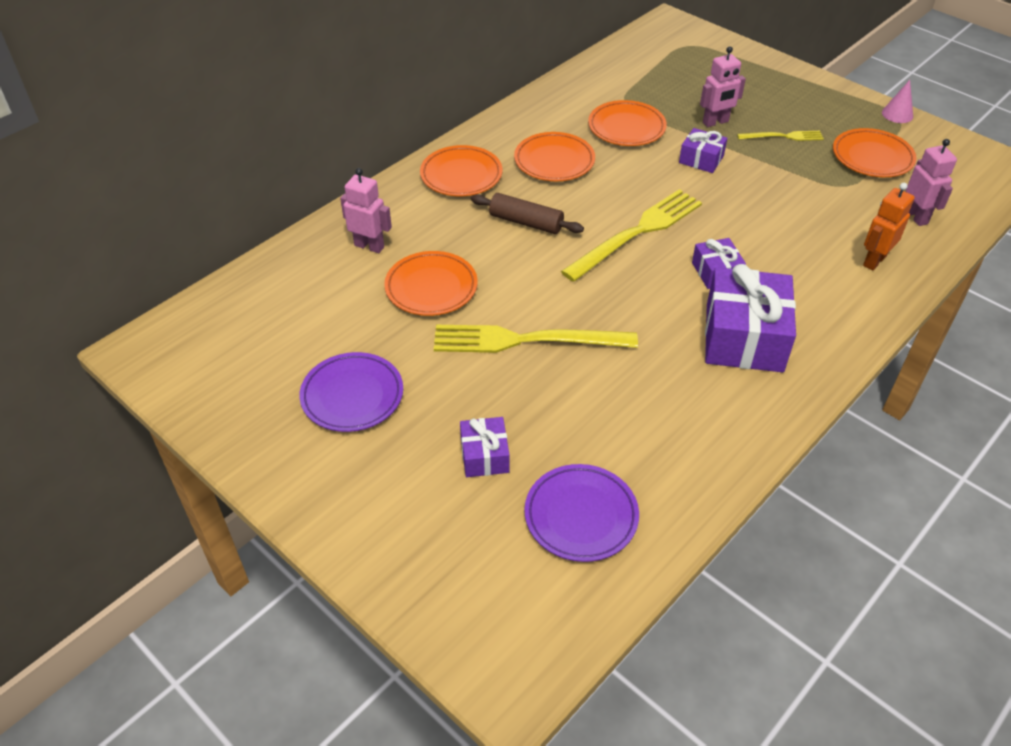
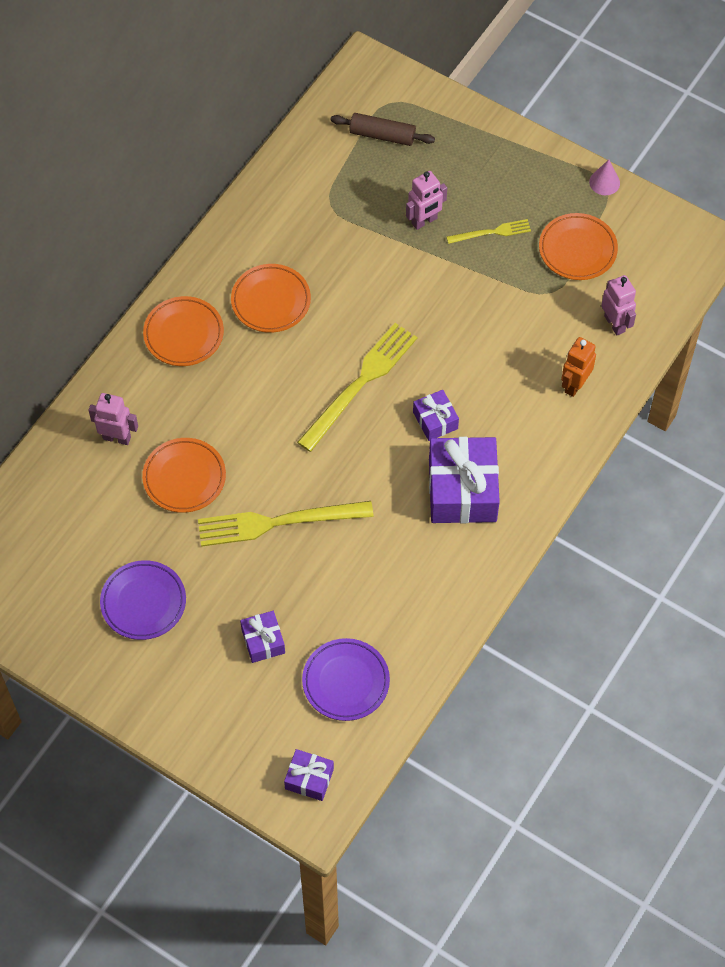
camera: 10 degrees left, 15 degrees up
(526, 222) = (256, 386): brown rolling pin -> brown rolling pin (382, 135)
(626, 128) = (336, 242): orange plate -> none
(701, 159) = (413, 277): purple gift -> purple gift (309, 779)

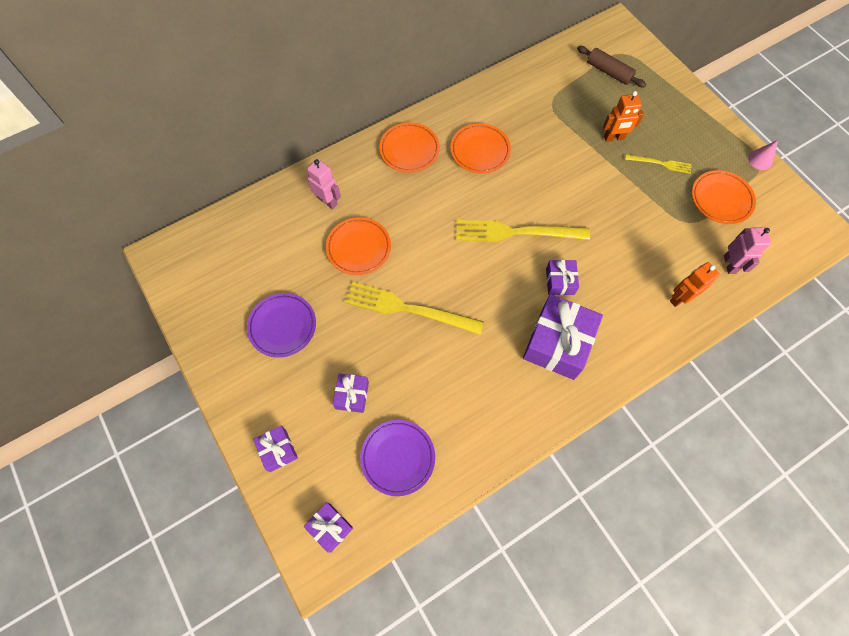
camera: 25 degrees right, 5 degrees up
(212, 731) = (278, 450): none -> purple gift
(360, 383) = (516, 232): yellow fork -> yellow fork turned 150 degrees counterclockwise
(424, 221) = (614, 138): pink robot -> orange robot

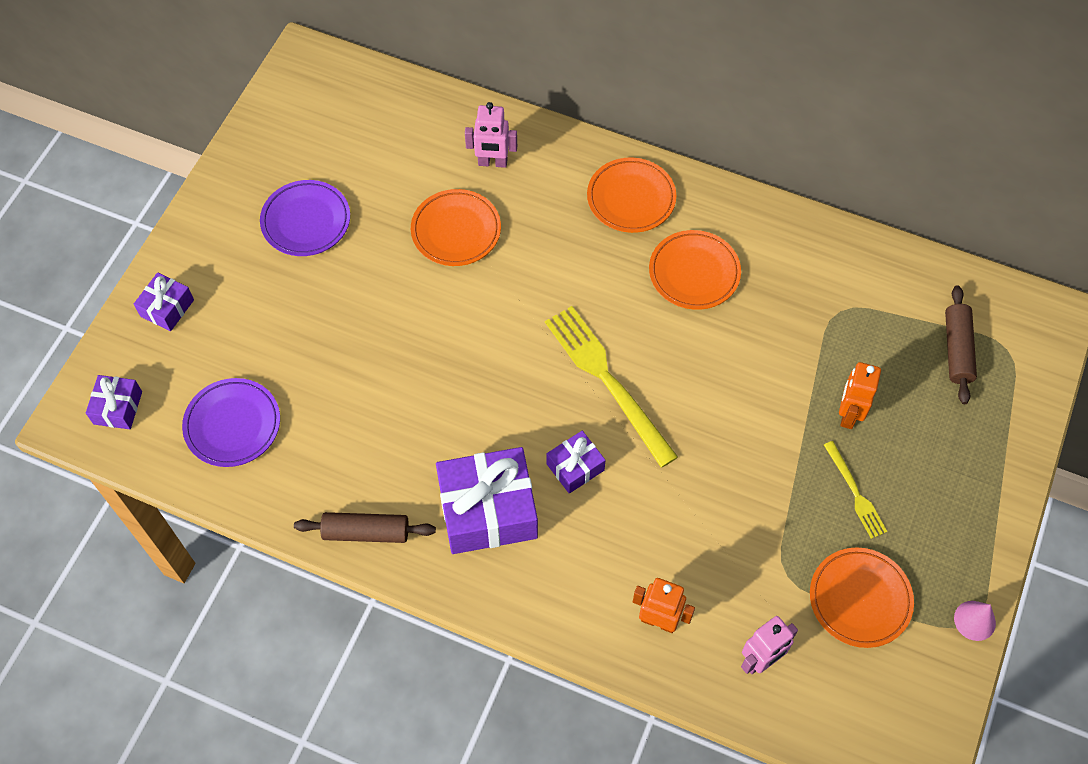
camera: 55 degrees right, 5 degrees down
(328, 201) = (492, 162): pink robot -> pink robot turned 90 degrees clockwise
(352, 395) = (273, 337): purple gift -> none
(408, 308) = (416, 327): yellow fork -> none
(528, 420) = (366, 532): none -> brown rolling pin
(614, 138) = (848, 414): orange robot -> orange robot turned 60 degrees clockwise

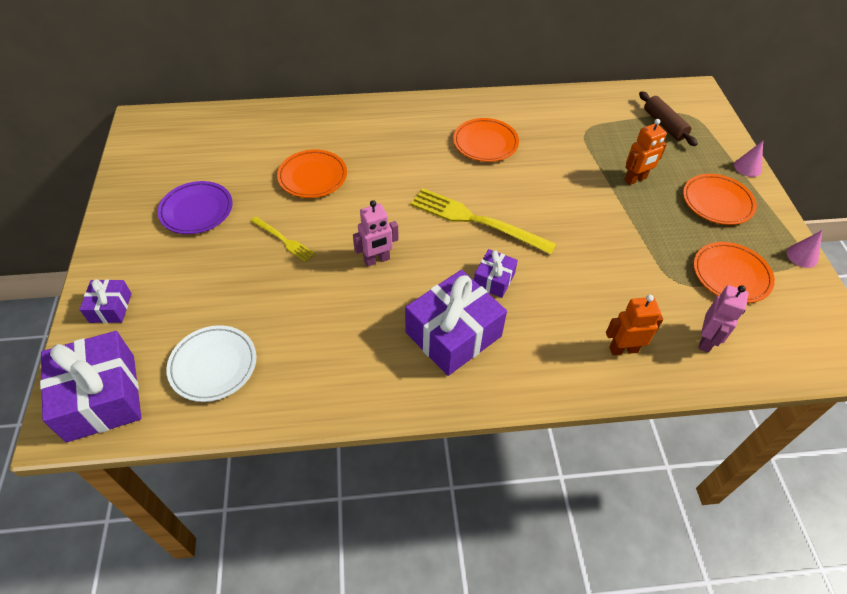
camera: 30 degrees left, 10 degrees down
(118, 408) = (101, 397): purple gift -> purple gift, size x1.95
(233, 425) = (213, 365): purple plate -> white plate
(366, 532) = (371, 392): brown rolling pin -> none
(492, 162) = (313, 132): pink robot -> pink robot (377, 260)
(631, 198) = (417, 120): orange plate -> orange plate (717, 202)
(848, 414) = (635, 179): orange robot -> orange robot turned 105 degrees counterclockwise
(855, 493) = (675, 218): yellow fork -> yellow fork (283, 240)
(1017, 467) = (747, 167): none -> pink cone

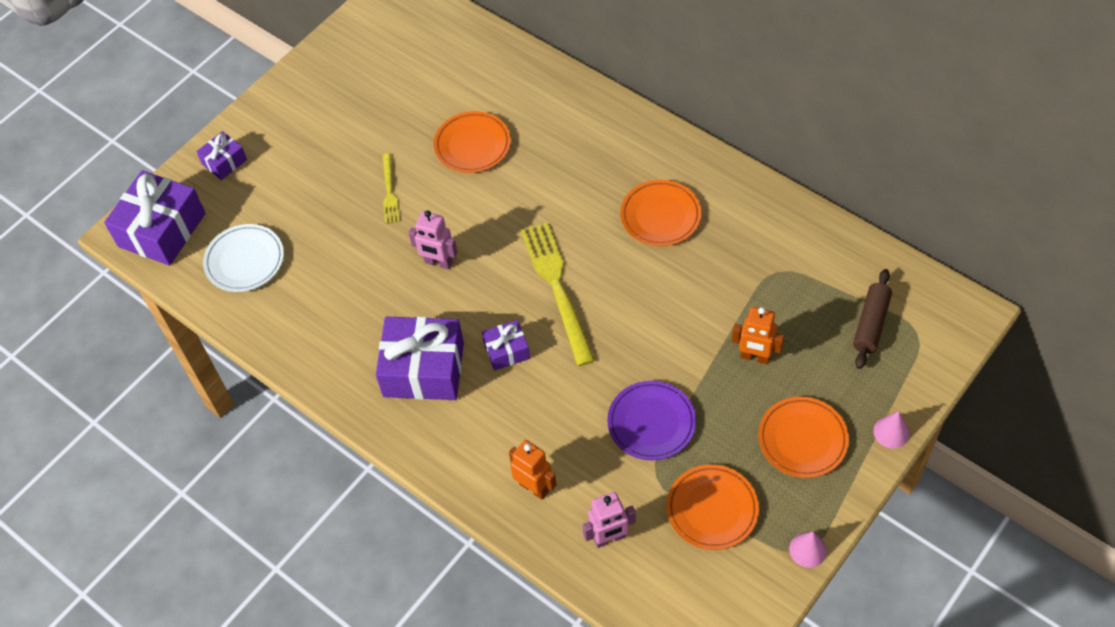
camera: 50 degrees right, 5 degrees up
(197, 211) = (354, 116): purple plate -> purple plate (651, 423)

